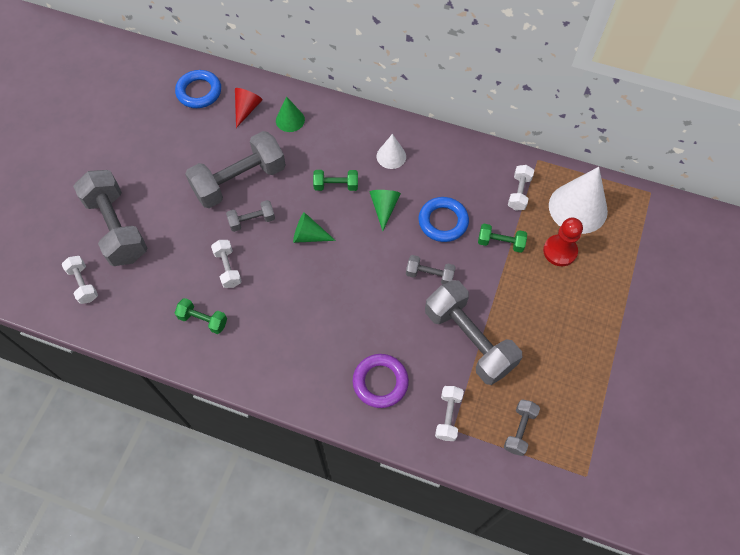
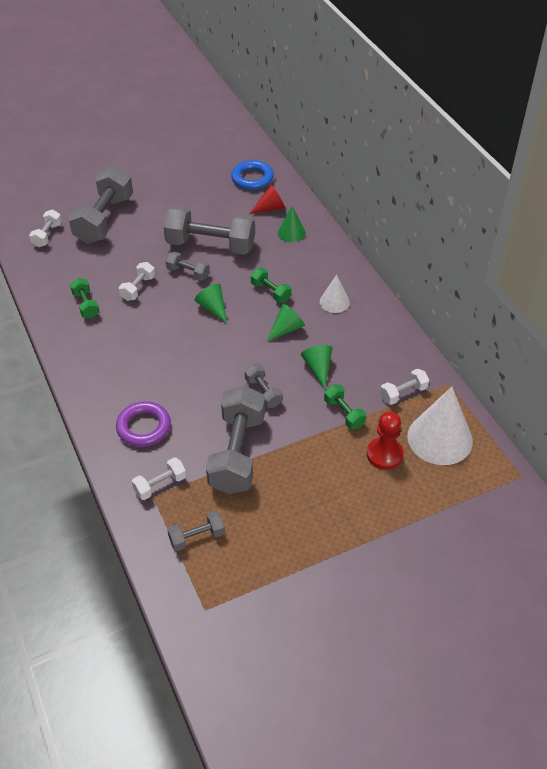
camera: 45 degrees right, 15 degrees down
(443, 221) = (318, 368): blue ring -> green cone

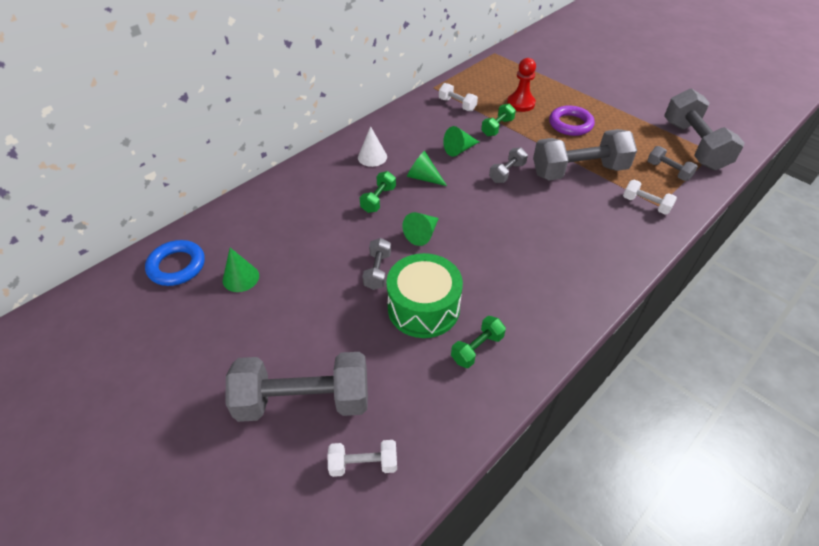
camera: 110 degrees left, 0 degrees up
(138, 288) = (423, 308): white dumbbell -> green drum
(144, 427) = (600, 234): purple ring -> purple ring (570, 124)
(211, 245) = (321, 266): grey dumbbell -> grey dumbbell (693, 145)
(270, 208) = (236, 234): red cone -> none
(291, 233) = (278, 207): green cone -> green cone (241, 278)
(440, 438) = (488, 84): white cone -> none

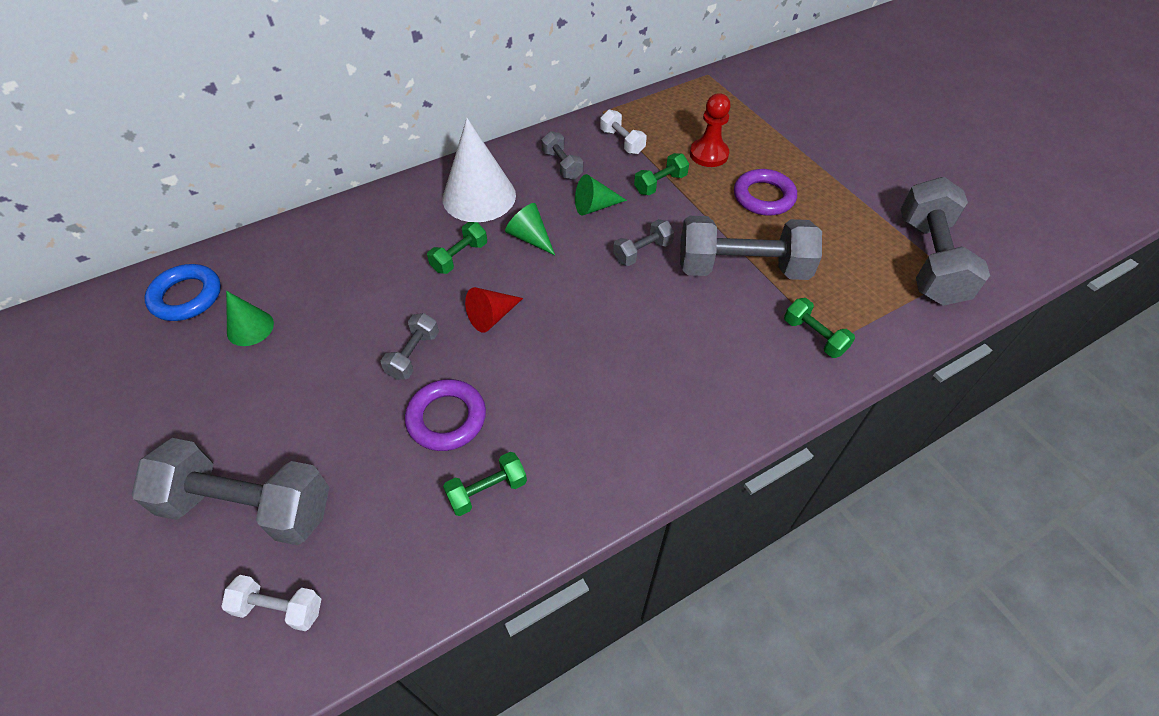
camera: 15 degrees right, 5 degrees up
(372, 157) = (479, 196): white cone -> white cone, size x1.89
(422, 234) = (492, 316): green cone -> red cone
(423, 308) = (446, 418): green drum -> purple ring
(646, 204) = (814, 336): white dumbbell -> green dumbbell
(668, 171) = (871, 293): grey dumbbell -> grey dumbbell (562, 165)

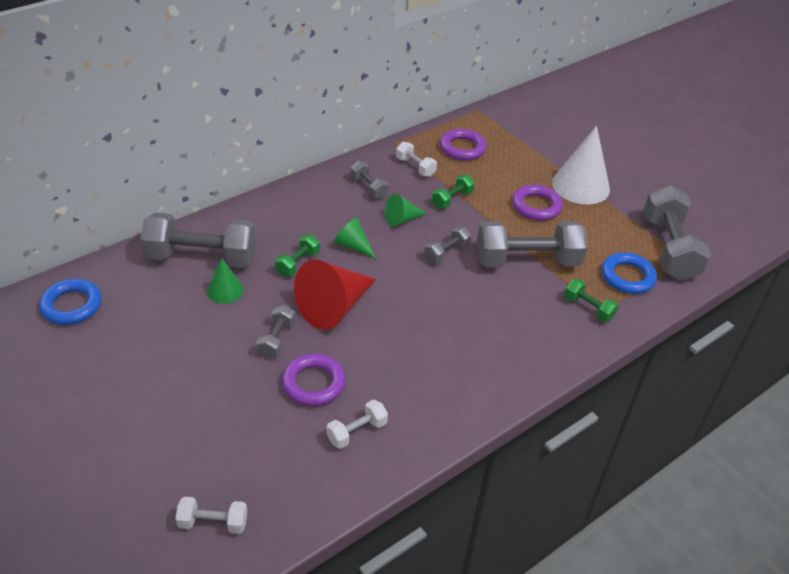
camera: 10 degrees left, 10 degrees down
(249, 506) = (170, 456): grey dumbbell -> grey dumbbell (201, 258)
(250, 328) = (134, 326): green cone -> green cone (225, 290)
(479, 196) = (304, 215): white cone -> white cone (581, 186)
(487, 491) = (357, 432): green dumbbell -> white dumbbell
(492, 316) = (334, 307): red cone -> red cone, size x1.89
(682, 121) = (462, 148): none -> purple ring
(709, 154) = (488, 175): red pawn -> none
(871, 296) = (628, 277): none -> blue ring

